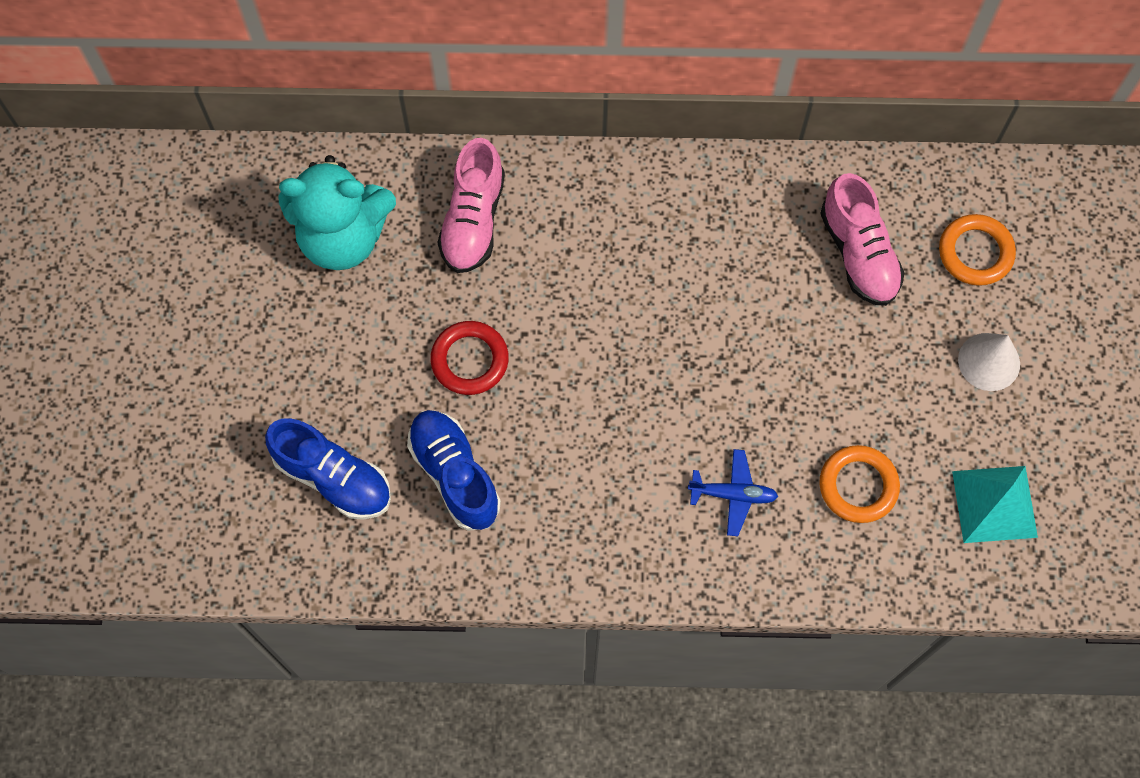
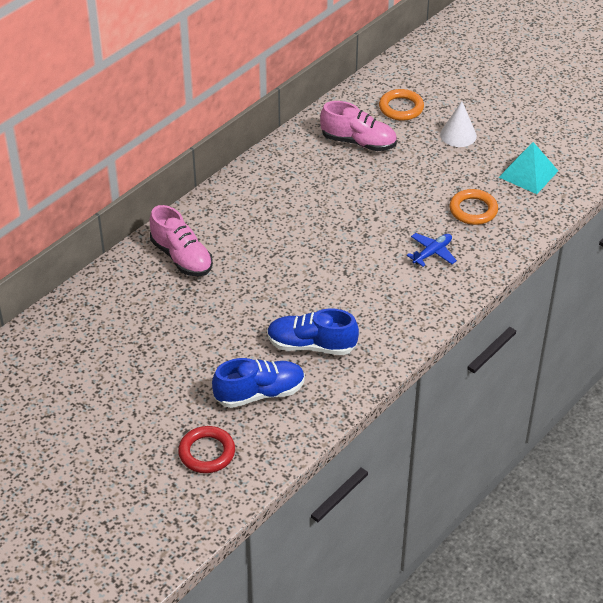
camera: 50 degrees left, 25 degrees down
(343, 237) = (130, 310): turquoise teddy bear -> none
(470, 360) = (256, 303): red ring -> red ring (207, 452)

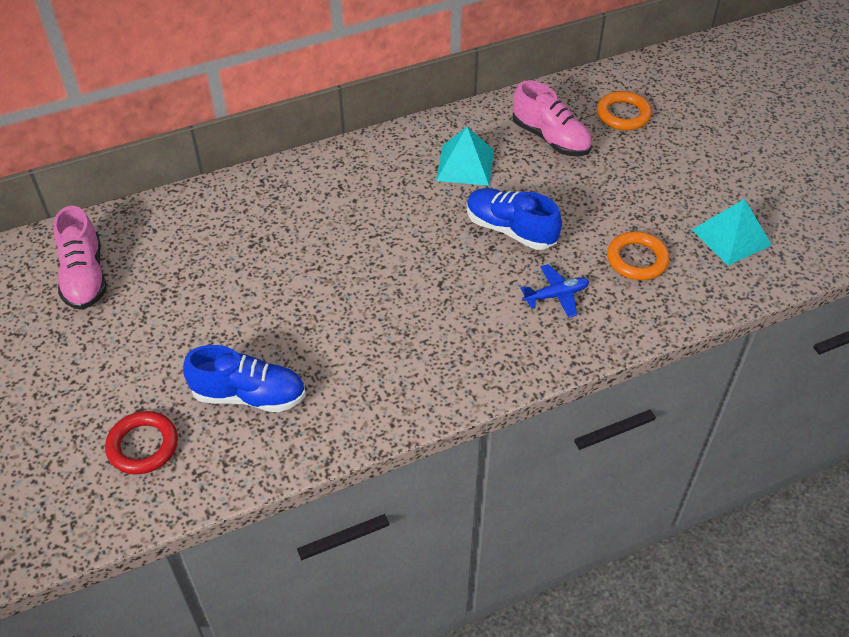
camera: 25 degrees right, 5 degrees up
(181, 257) = (276, 205): pink shoe -> pink shoe (84, 276)
(307, 182) = (465, 165): none -> turquoise pyramid
(311, 345) = (345, 358): blue shoe -> blue shoe (510, 230)
(458, 135) = (672, 165): white cone -> none

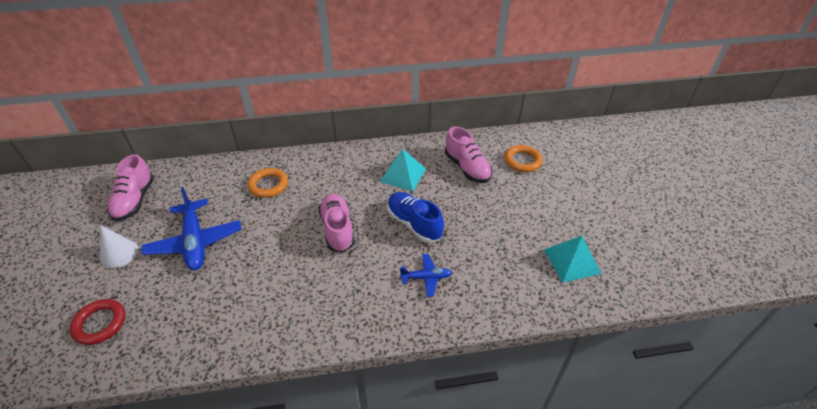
camera: 15 degrees right, 5 degrees down
(110, 353) = (119, 253): none -> white cone
(213, 315) = (195, 242): none -> blue plane
(249, 395) = (186, 303): blue shoe -> none
(408, 258) = (337, 229): none -> pink shoe
(637, 259) = (495, 263): orange ring -> orange ring (268, 185)

